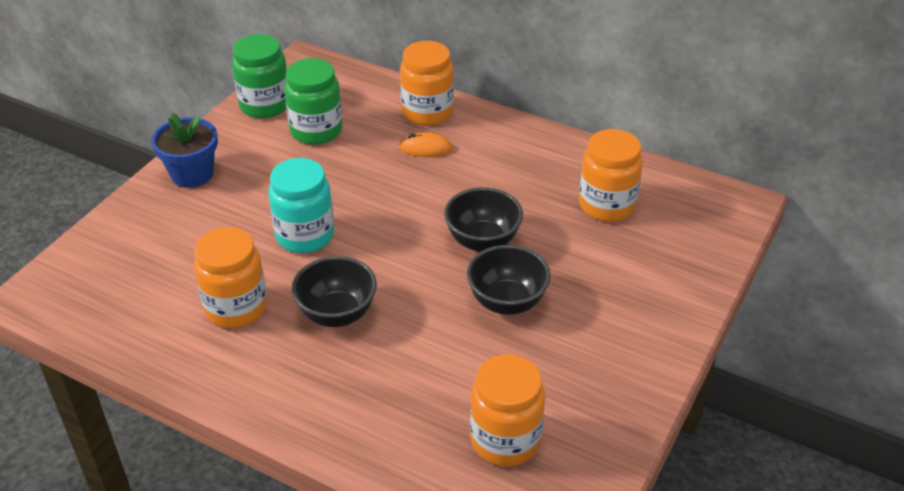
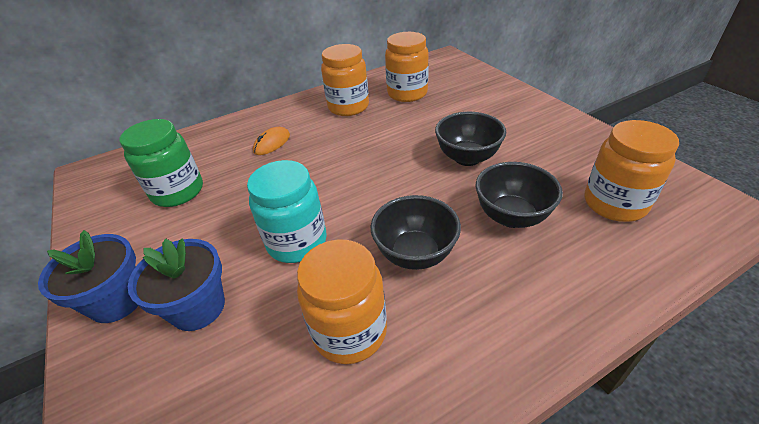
camera: 55 degrees left, 0 degrees up
(210, 217) = (198, 307): none -> blue flower pot
(265, 105) = (102, 212): green jar -> none
(427, 112) = (236, 131): orange jar -> orange jar (348, 107)
(482, 241) = (396, 149): black bowl -> black bowl (511, 216)

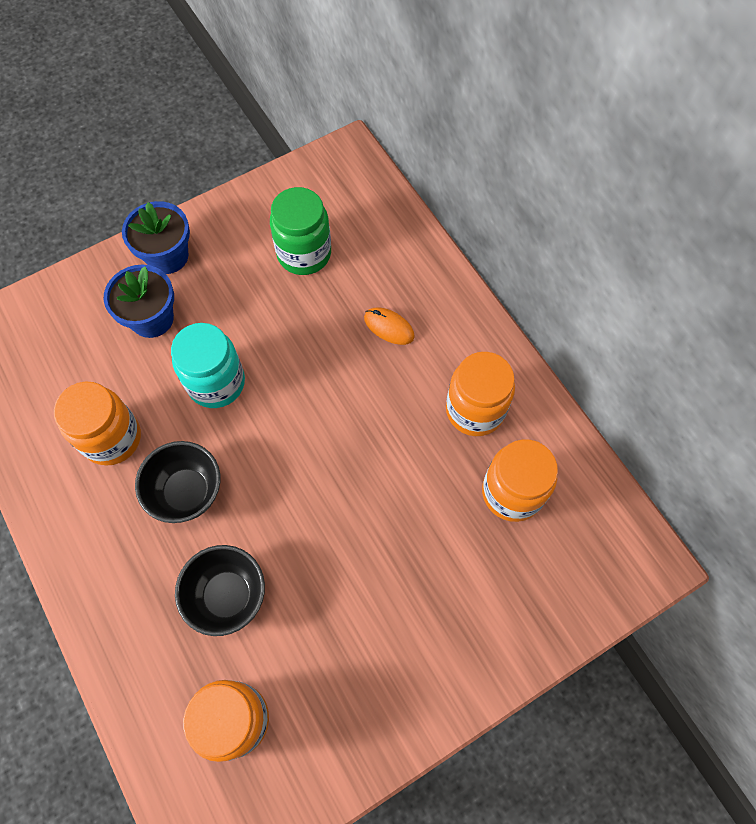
camera: 85 degrees right, 25 degrees up
(467, 158) = (339, 562): black bowl -> none

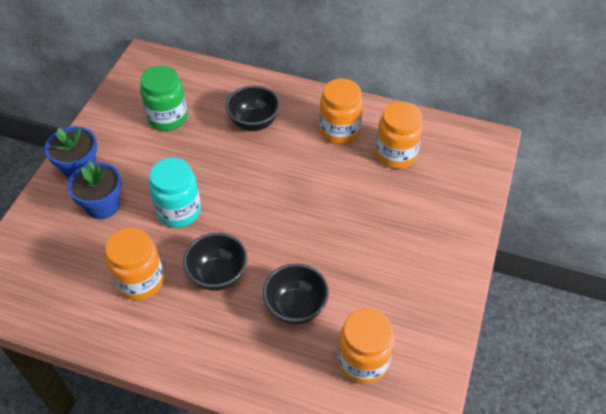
camera: 40 degrees left, 15 degrees down
(389, 327) = (254, 123): orange mouse -> black bowl

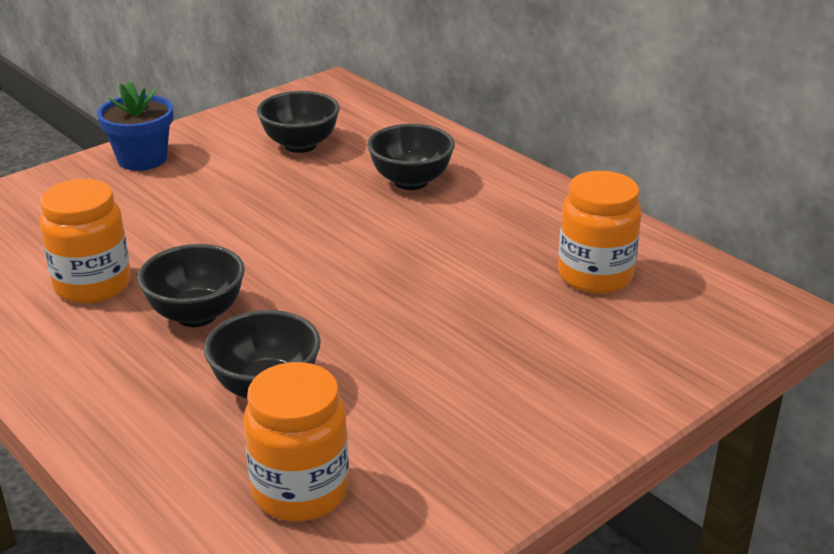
camera: 30 degrees right, 20 degrees down
(103, 205) = (130, 199): blue flower pot -> none
(167, 118) = (300, 145): green jar -> black bowl
(179, 211) = (217, 235): turquoise jar -> none
(339, 131) = (529, 225): orange jar -> none

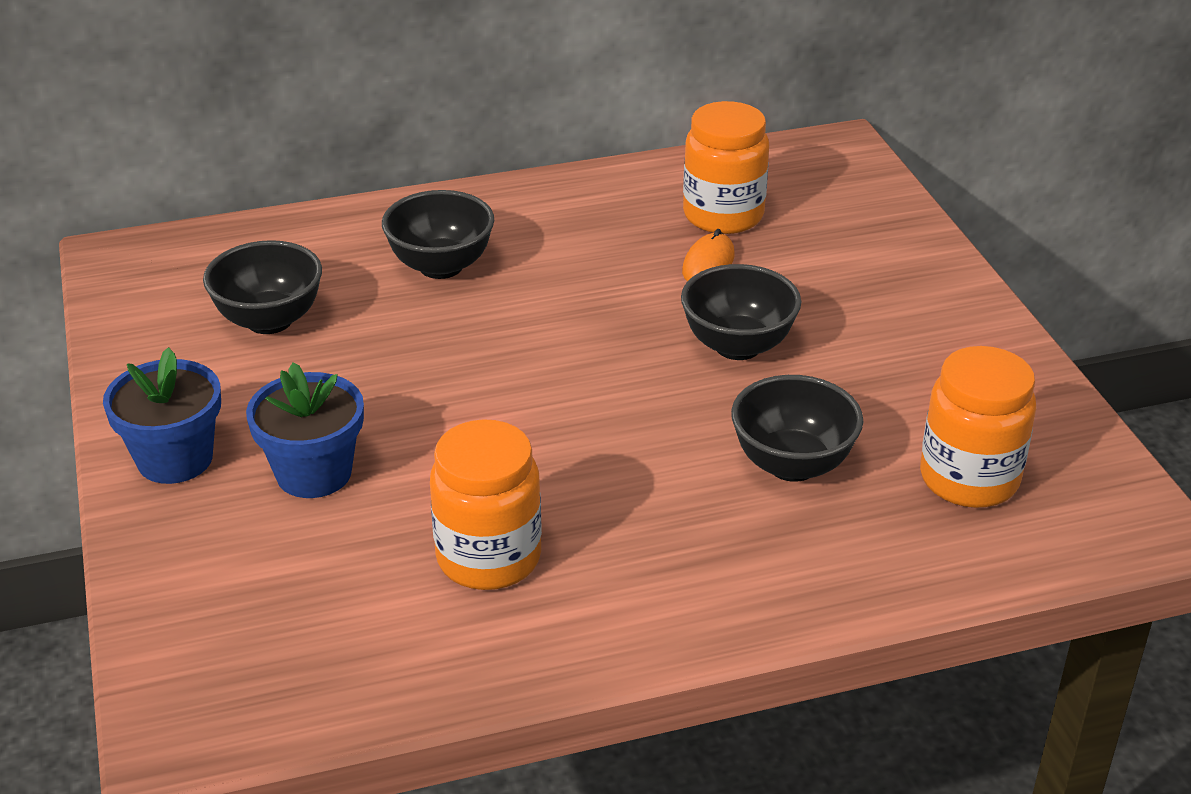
camera: 65 degrees left, 5 degrees up
(151, 203) = (314, 473): none -> blue flower pot
(196, 315) = (617, 485): black bowl -> black bowl (738, 346)
(516, 285) = (708, 263): none -> orange mouse

